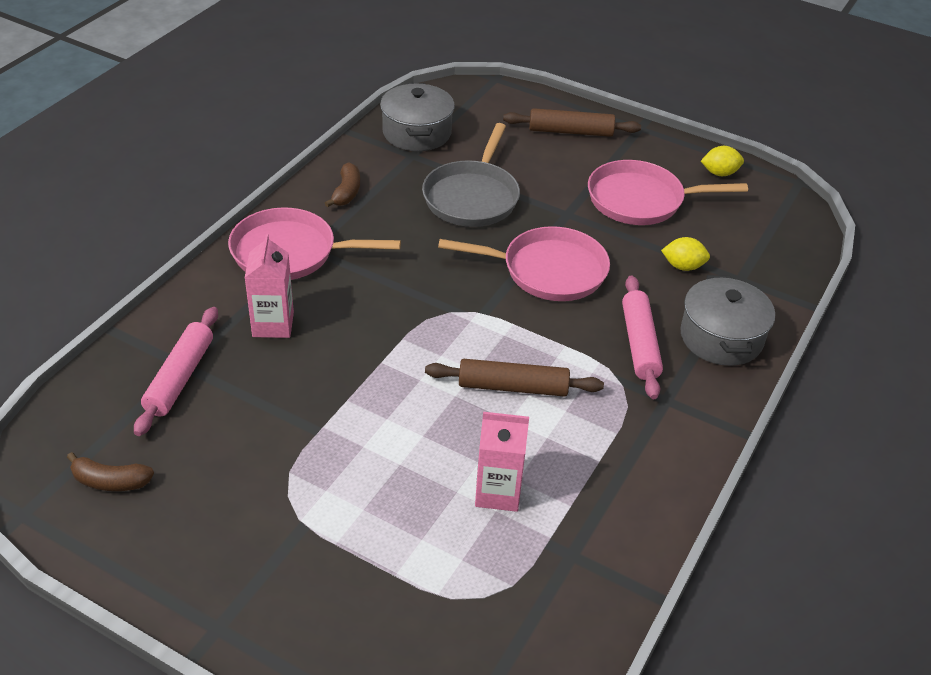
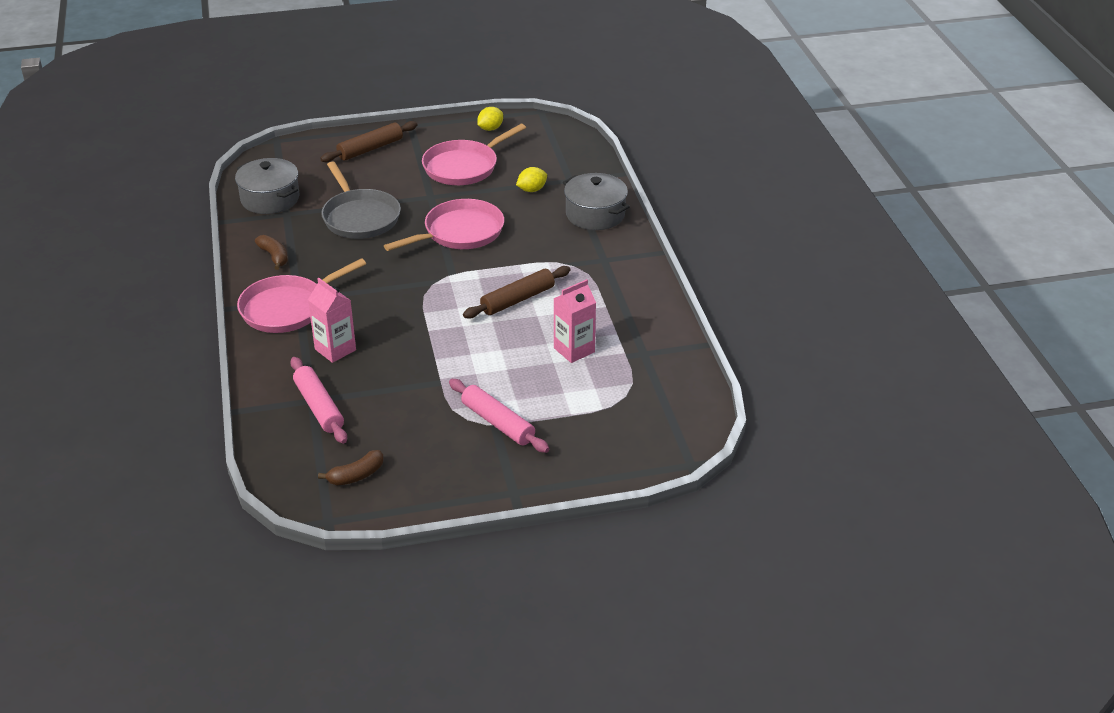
camera: 40 degrees left, 5 degrees down
(639, 343) = (557, 241): pink rolling pin -> pink rolling pin (498, 423)

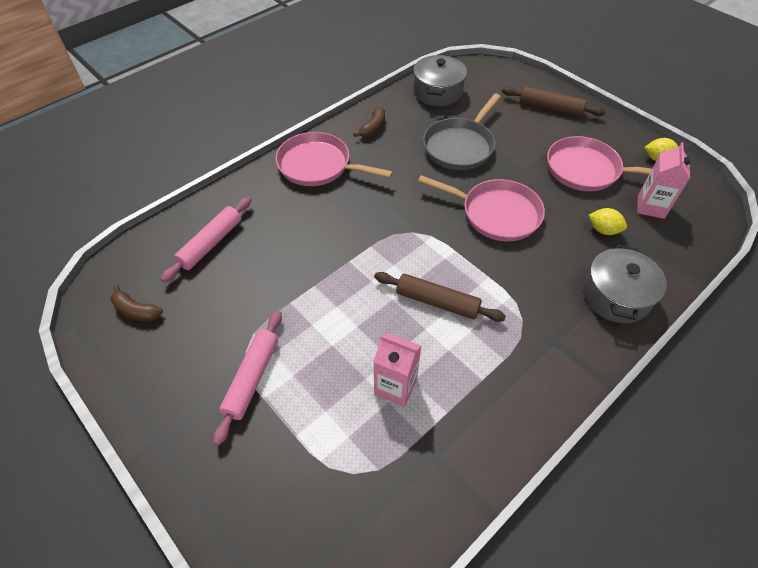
camera: 60 degrees right, 15 degrees up
(335, 349) = (286, 217): pink carton -> pink carton (650, 207)

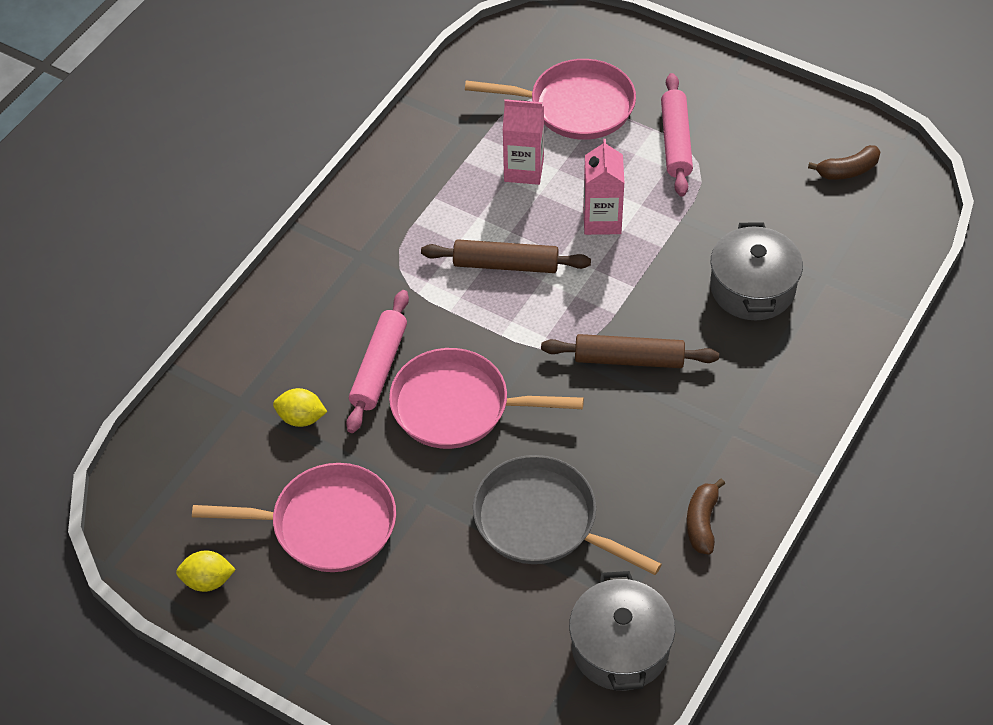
camera: 165 degrees right, 0 degrees up
(136, 311) = (847, 170): brown banana -> brown banana turned 150 degrees clockwise
(211, 243) = (823, 265): pink rolling pin -> pink rolling pin (379, 367)
(318, 166) = (752, 421): pink pan -> pink pan (575, 106)
(460, 146) = (542, 521): grey pan -> grey pan turned 75 degrees counterclockwise
(550, 108) = (399, 661): brown rolling pin -> brown rolling pin (629, 359)
(616, 296) = (286, 325): grey pot -> grey pot (752, 288)
(650, 207) = (229, 477): pink carton -> pink carton (602, 220)

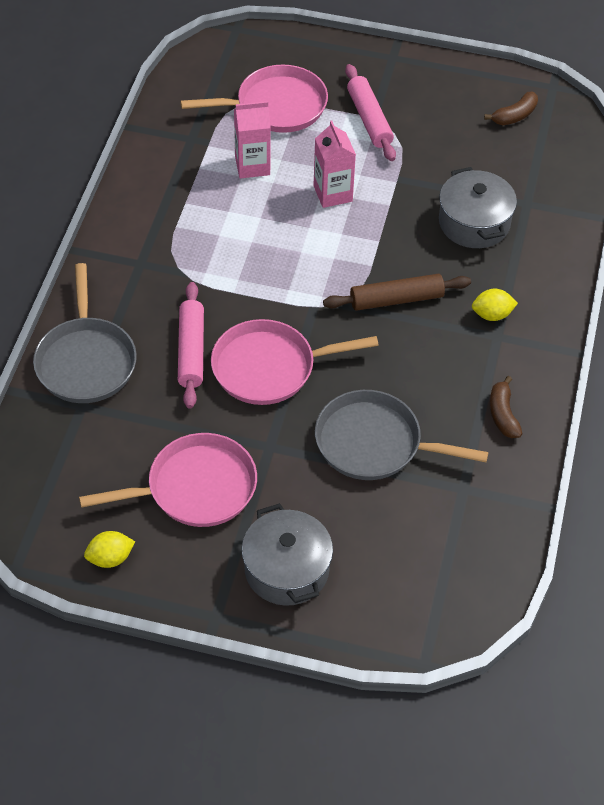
camera: 20 degrees left, 0 degrees up
(263, 353) = (86, 361): none -> grey pan
(301, 418) = (140, 406): yellow lemon -> yellow lemon (492, 315)
(506, 265) = (266, 245): brown rolling pin -> none
(620, 647) = (475, 527): grey pot -> grey pot (286, 569)

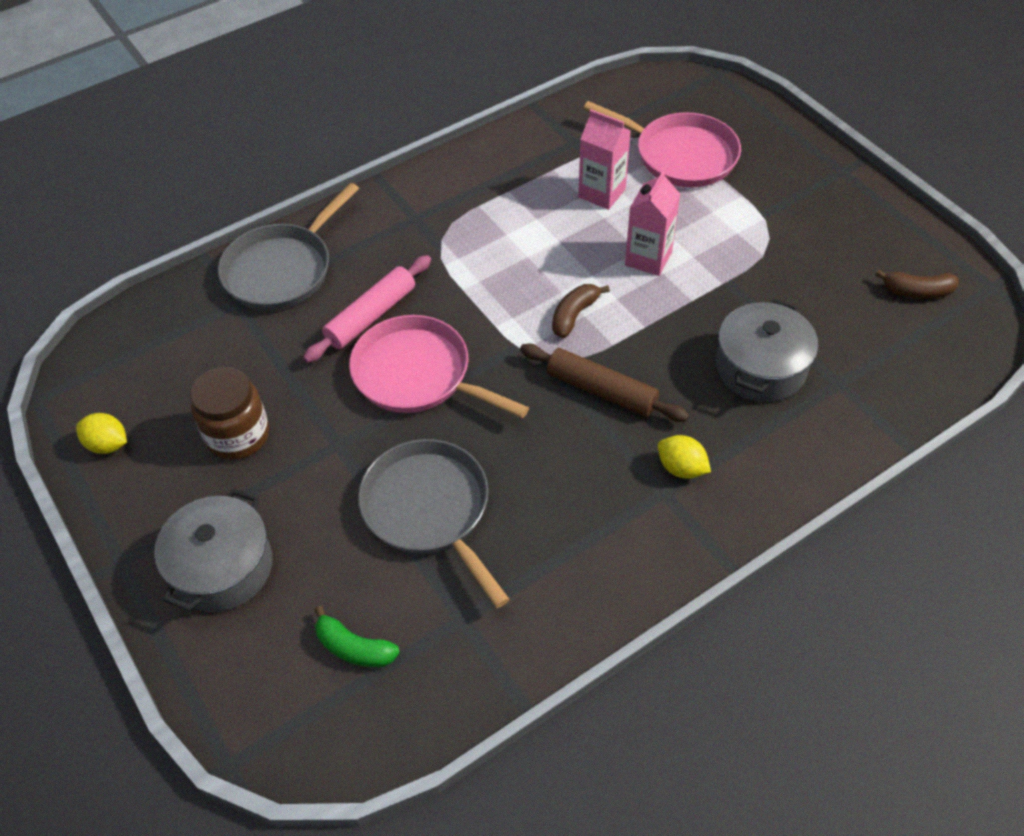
camera: 45 degrees right, 0 degrees up
(195, 488) = (238, 435): pink pan -> brown jar
(369, 119) = (757, 213): pink rolling pin -> none
(421, 550) = (354, 648): none -> green banana
(503, 414) = (583, 575): brown banana -> brown banana (574, 315)

